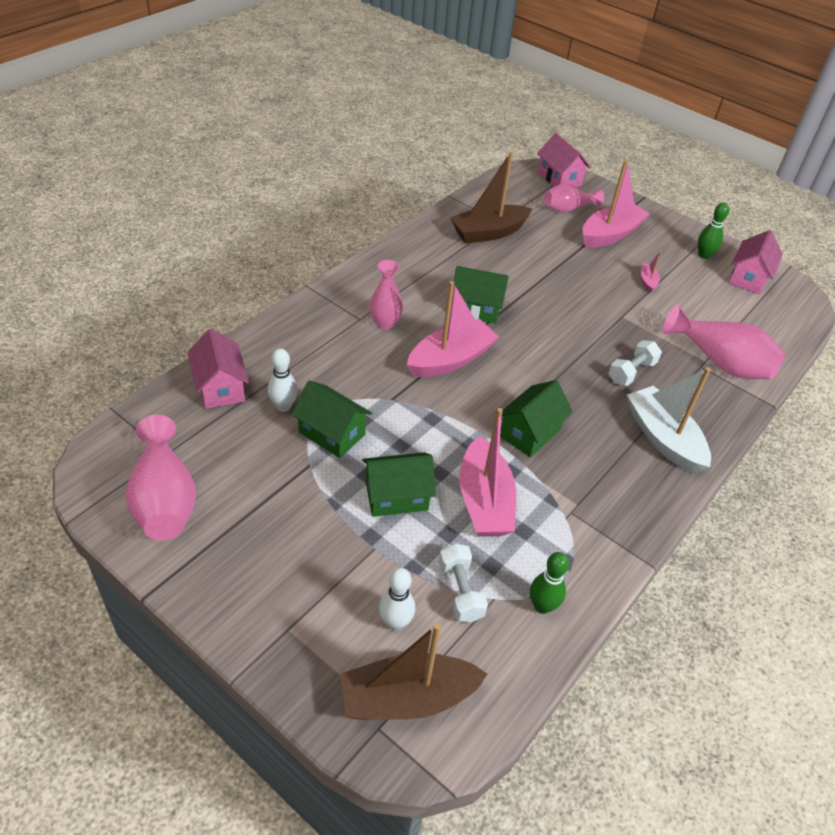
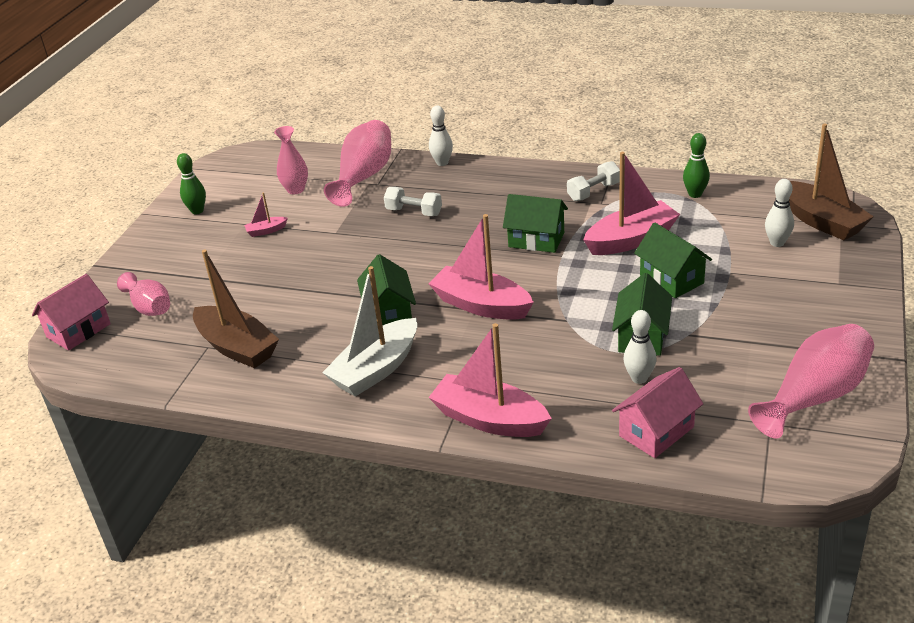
camera: 105 degrees left, 10 degrees down
(385, 323) = (461, 362): pink vase -> pink vase (295, 190)
(460, 591) = (721, 226): white dumbbell -> white dumbbell (593, 192)
(610, 234) = (190, 269): pink boat -> pink boat (489, 419)
(663, 438) = (483, 183): white boat -> white boat (376, 369)
(725, 424) = (442, 163): none -> white bowling pin
(748, 278) = (222, 183): pink house -> none

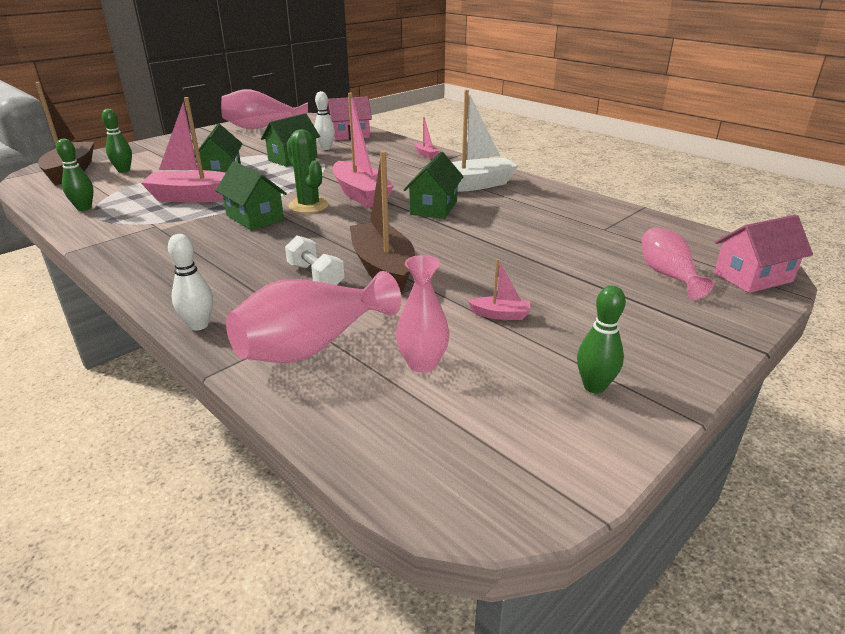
camera: 155 degrees left, 5 degrees down
(237, 347) = (576, 222): brown boat -> brown boat (383, 268)
(489, 419) = (426, 154): pink boat -> pink boat, size x0.44
(510, 270) = (308, 206): none -> green cactus
(593, 192) = (139, 235): white dumbbell -> none
(777, 243) = (124, 170): white bowling pin -> green bowling pin

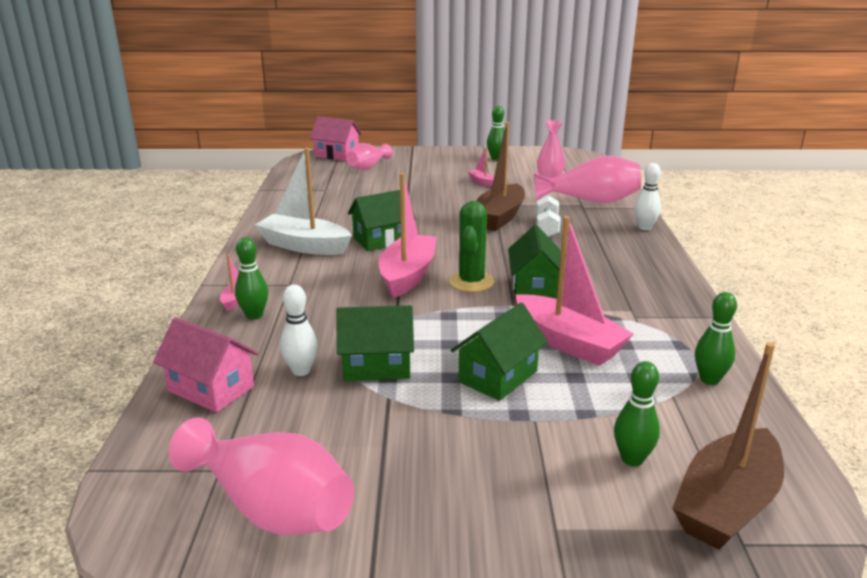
camera: 135 degrees left, 5 degrees down
(398, 153) = (254, 315): none -> green bowling pin

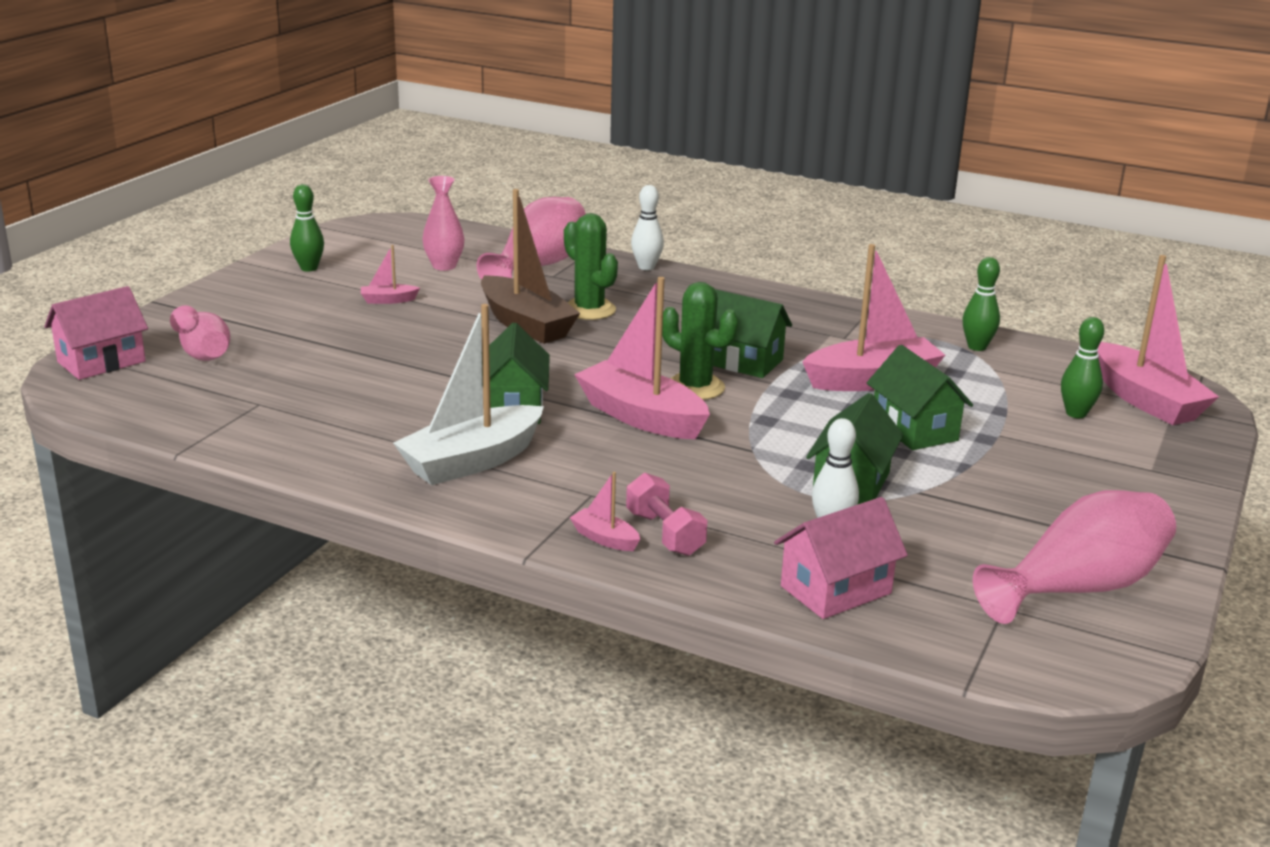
camera: 65 degrees left, 0 degrees up
(254, 315) = (665, 533): green bowling pin -> pink dumbbell
(547, 228) = (589, 310): white dumbbell -> green cactus
(726, 504) = (1146, 400): brown boat -> pink boat

